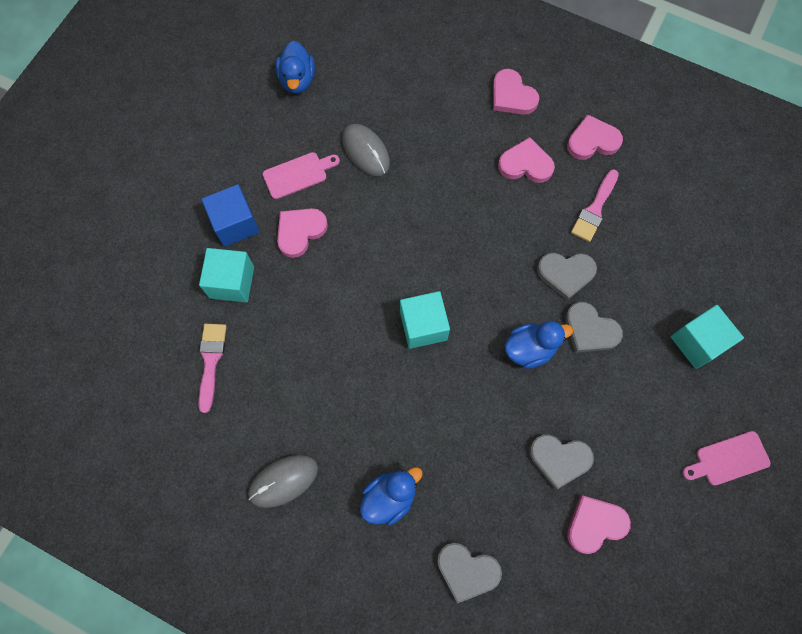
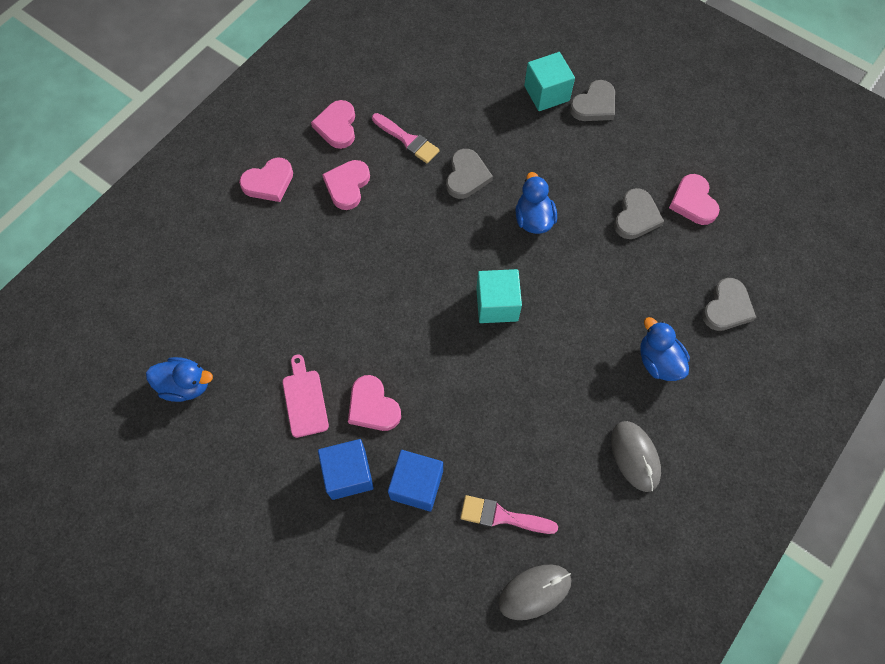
camera: 80 degrees left, 5 degrees down
(232, 282) = (416, 485): turquoise cube -> blue cube
(366, 151) = (295, 327): grey mouse -> grey mouse (534, 592)
(590, 330) = (523, 169): grey heart -> grey heart (594, 105)
(728, 459) = (647, 97): pink cutting board -> none

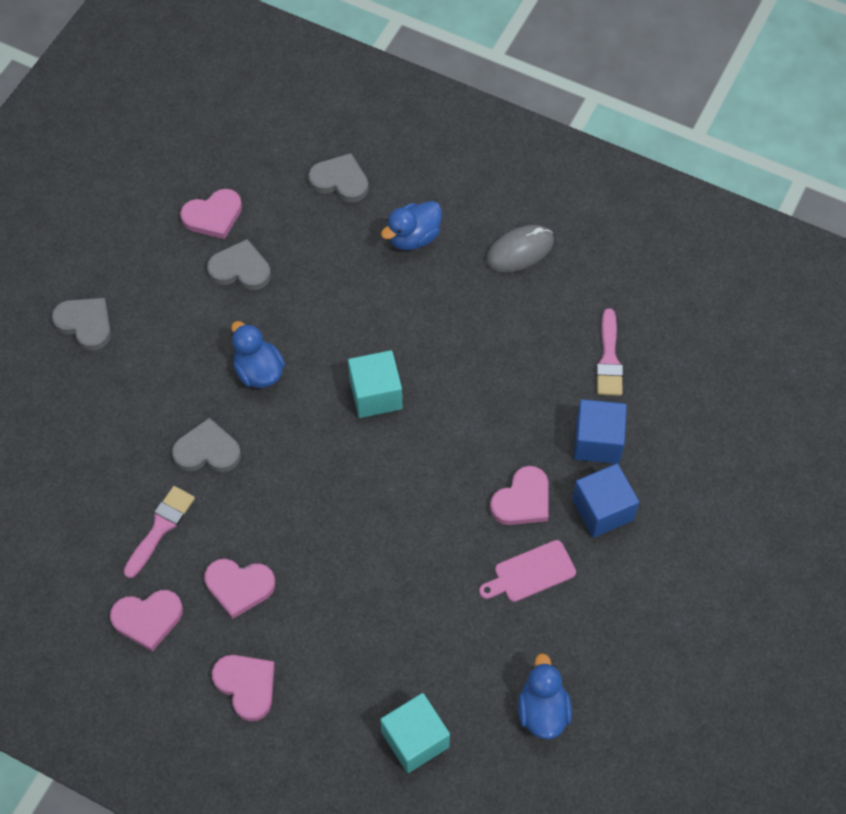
camera: 100 degrees left, 5 degrees down
(533, 219) = (258, 371): blue duck -> blue duck turned 75 degrees clockwise
(534, 592) = (672, 323): grey mouse -> none
(546, 93) = (72, 378): turquoise cube -> turquoise cube (415, 739)

